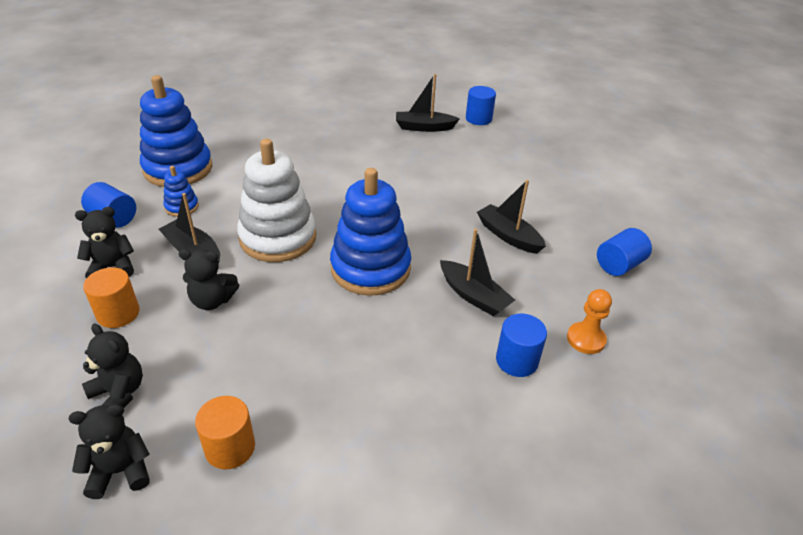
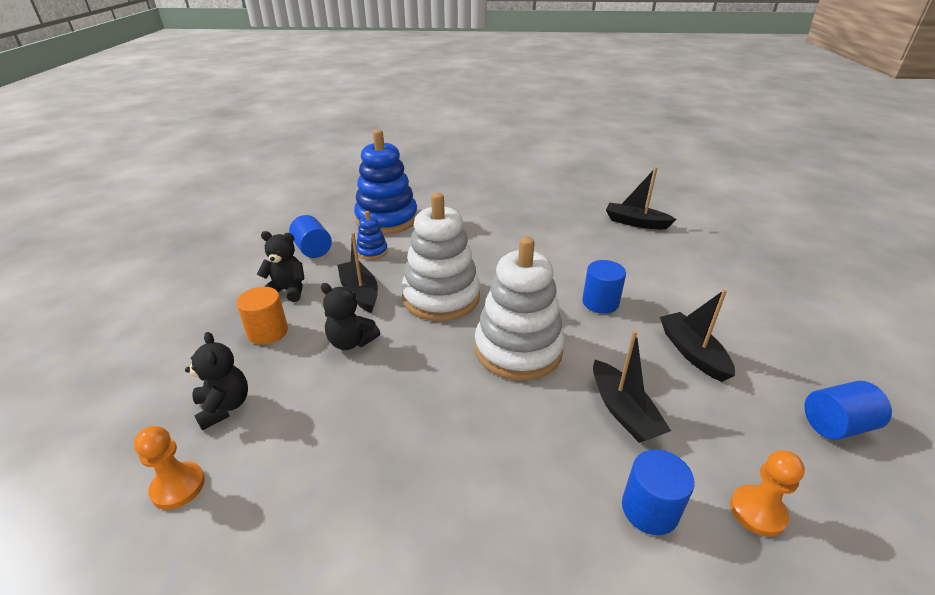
camera: 25 degrees right, 5 degrees down
(120, 471) = (178, 486): black teddy bear -> orange pawn
(230, 448) = (284, 500): orange cylinder -> none
(370, 268) = (518, 349): blue stacking toy -> white stacking toy
(478, 119) = (700, 224): blue cylinder -> blue cylinder (600, 303)

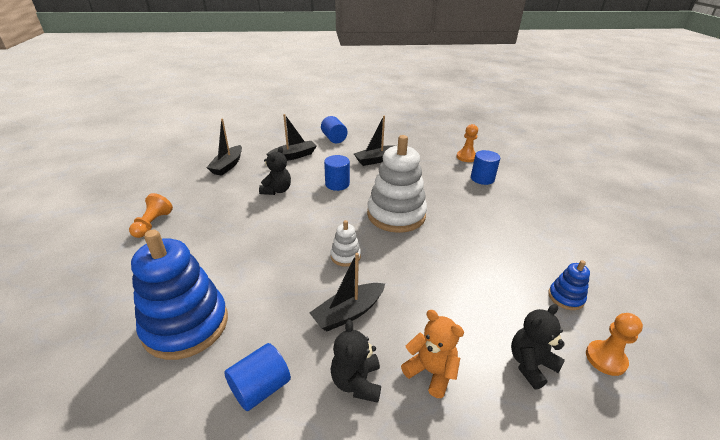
camera: 100 degrees left, 0 degrees up
(268, 332) = (431, 371): orange cylinder -> orange teddy bear
(351, 342) = (420, 301): black teddy bear -> black teddy bear (277, 190)
(372, 251) = (267, 321): blue stacking toy -> blue stacking toy (565, 297)
(441, 297) = (345, 256): white stacking toy -> white stacking toy, size x0.45
(517, 195) = (153, 224): none -> orange pawn
(623, 411) = (430, 181): black boat -> black boat (293, 156)
(836, 425) = (411, 136): blue cylinder -> blue cylinder (334, 139)

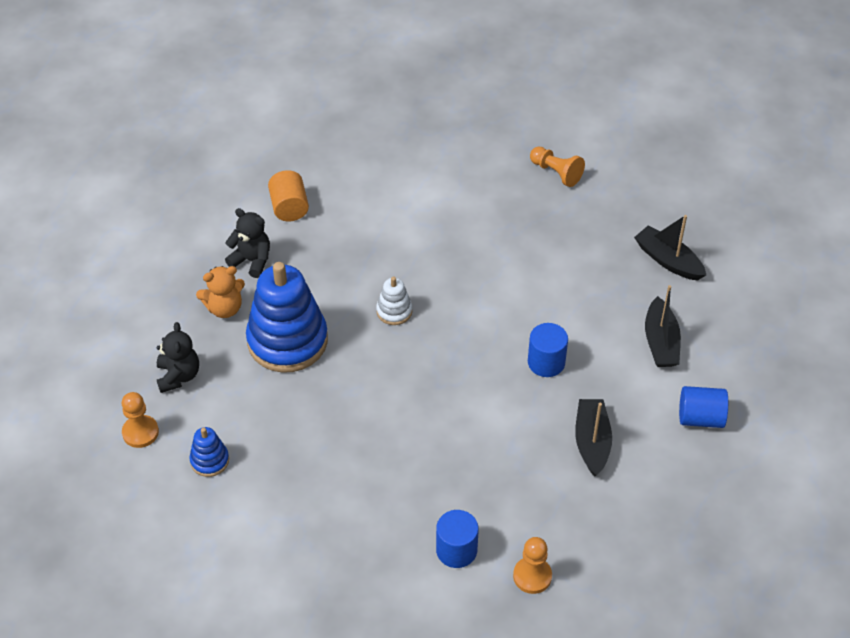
camera: 120 degrees right, 15 degrees up
(186, 325) = (382, 178): blue stacking toy -> blue stacking toy (287, 341)
(260, 388) = (289, 207): blue cylinder -> orange cylinder
(277, 190) = (567, 294): black teddy bear -> none
(348, 313) = (319, 282): black boat -> none
(396, 215) = (436, 392): white stacking toy -> none

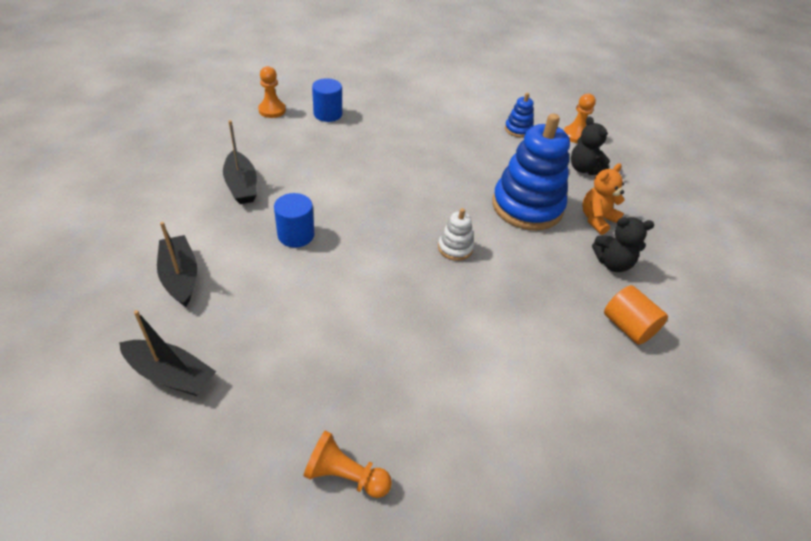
camera: 155 degrees right, 5 degrees down
(700, 418) = (141, 220): blue cylinder -> none

